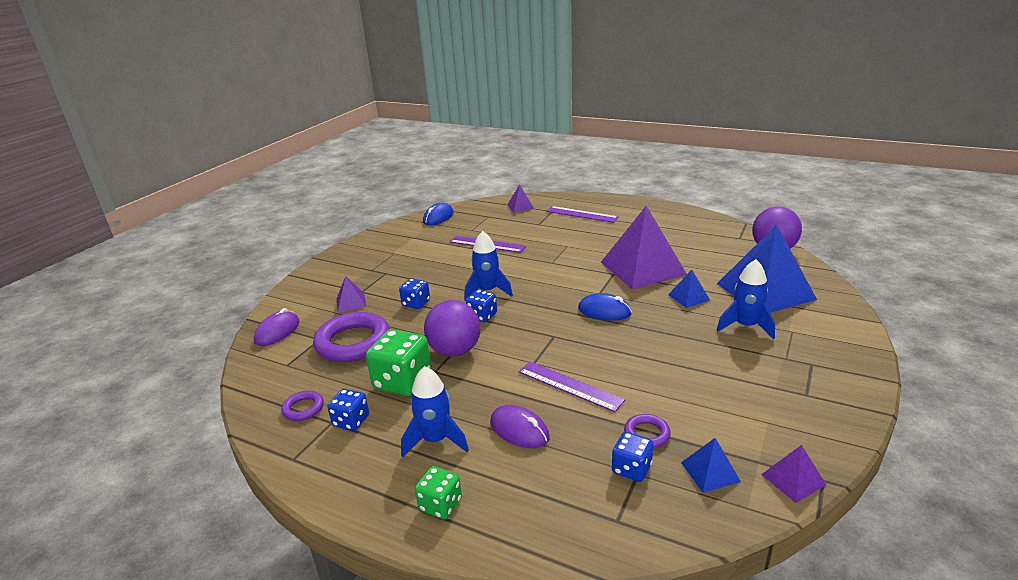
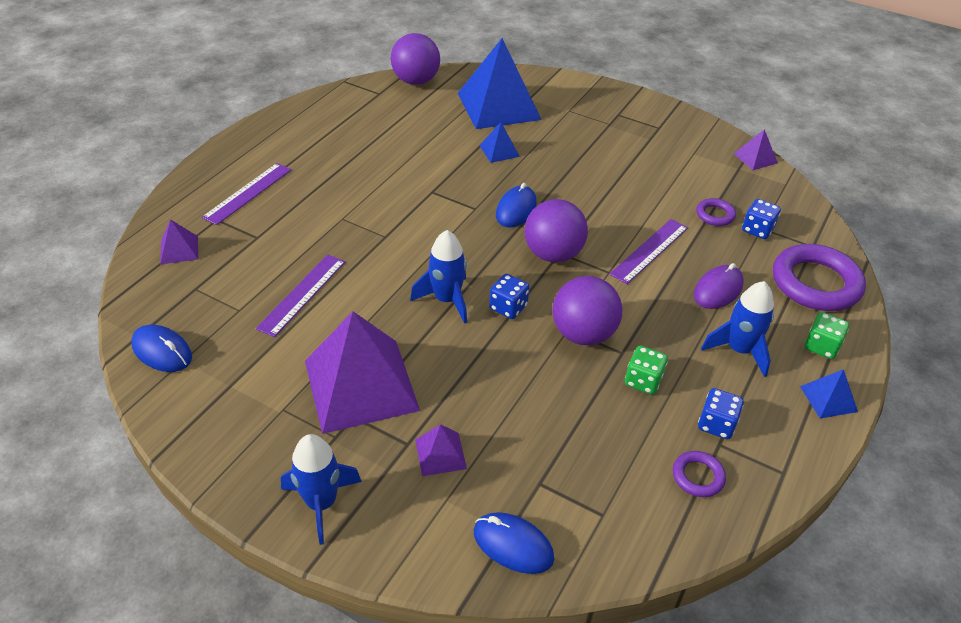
camera: 90 degrees left, 15 degrees up
(277, 332) = (513, 545): purple mouse -> blue mouse
(353, 342) = (554, 439): purple ring -> purple ring (815, 283)
(402, 382) = (643, 381): green dice -> green dice, size x0.57
(416, 303) = (462, 374): blue dice -> none
(550, 332) = (553, 254): none -> purple ball
(642, 268) = (426, 168): purple pyramid -> purple pyramid (361, 385)
(710, 471) = (754, 192): blue pyramid -> blue pyramid (828, 399)
(745, 326) = (558, 131): blue rocket -> blue rocket (321, 503)

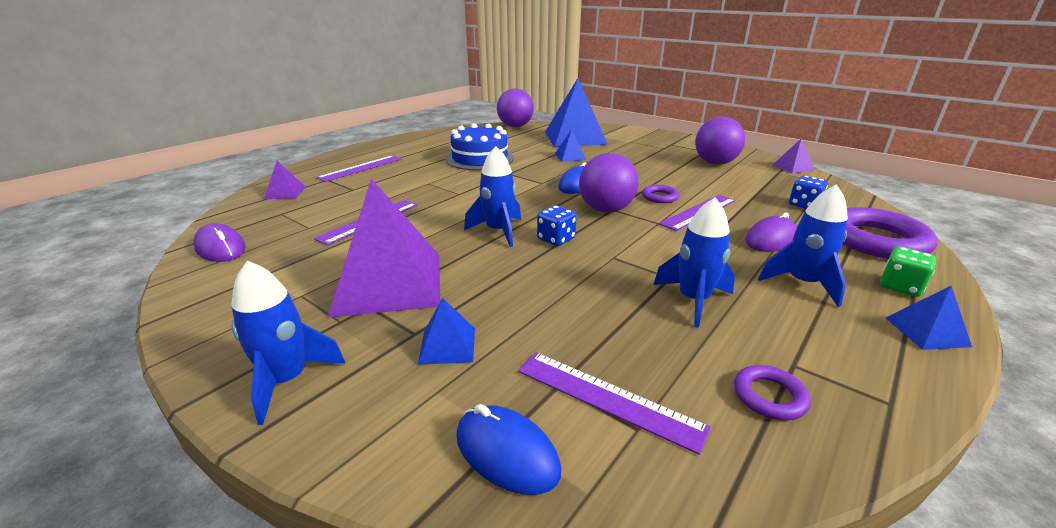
camera: 10 degrees right, 15 degrees down
(162, 351) = (220, 248): blue mouse -> purple mouse
(390, 162) = (480, 159): none -> blue cake
(440, 454) = (447, 345): purple pyramid -> blue pyramid
(579, 491) = (608, 398): none -> purple ruler
(583, 334) = (628, 261): purple ball -> purple ball (715, 163)
(643, 381) = (693, 300): green dice -> blue rocket
(715, 215) = (760, 195): purple ring -> purple ring (659, 197)
(716, 424) = (786, 345): blue dice -> none

